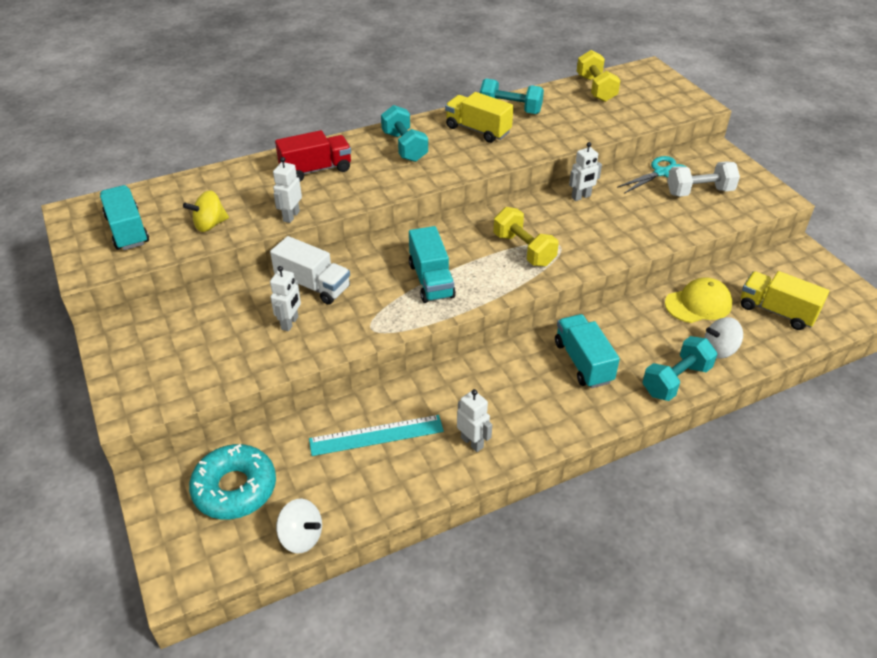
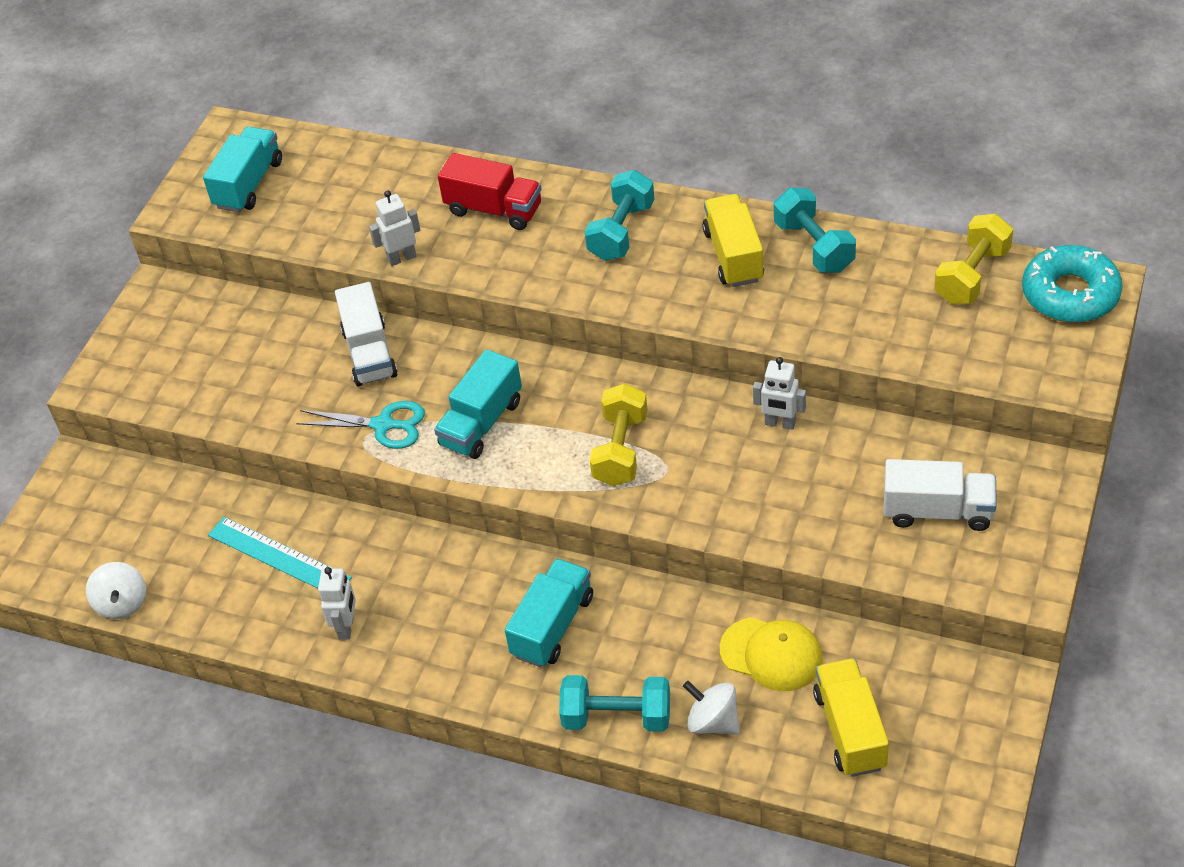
camera: 50 degrees right, 5 degrees up
(210, 225) = (321, 222): yellow spinning top -> none
(235, 488) = (123, 520): turquoise donut -> turquoise donut (1070, 294)
(290, 323) = (303, 383): white robot -> none
(661, 173) = (930, 453): turquoise scissors -> turquoise scissors (383, 425)
(699, 192) = (938, 511): white dumbbell -> white truck

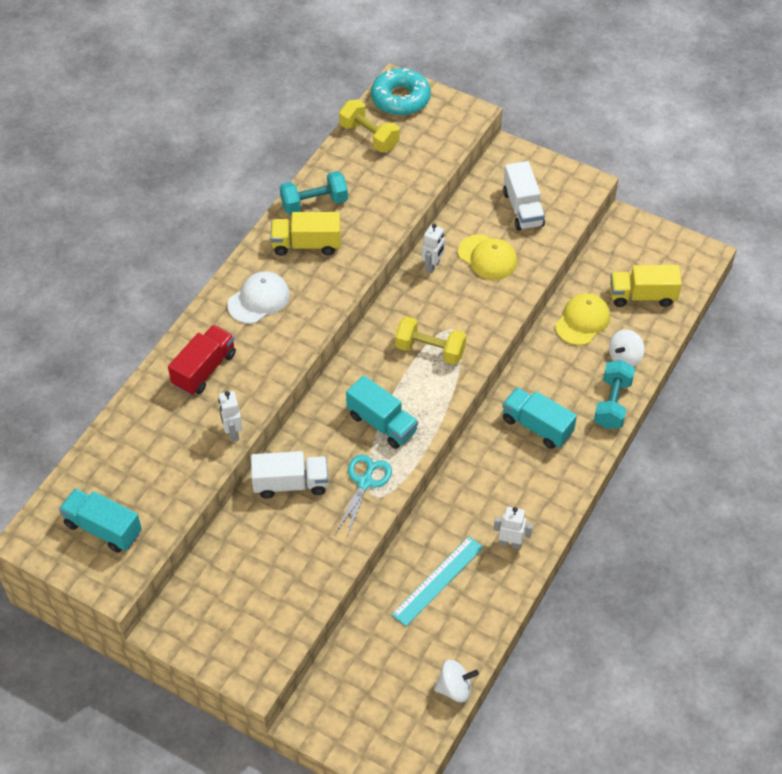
camera: 85 degrees left, 5 degrees up
(621, 232) = (259, 299): turquoise dumbbell -> white cap
(819, 485) = (487, 257): none -> yellow cap
(938, 511) = (522, 209): white truck -> white truck turned 150 degrees clockwise

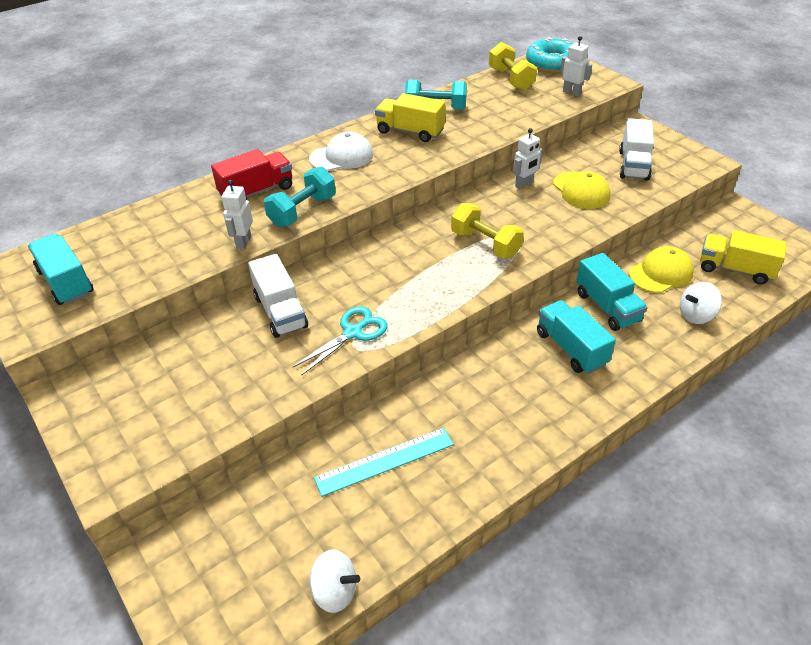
camera: 25 degrees right, 10 degrees down
(291, 484) = (280, 312): white truck -> white truck turned 45 degrees clockwise
(382, 423) = (402, 288): turquoise truck -> turquoise truck (607, 307)
(510, 543) = (486, 451): white robot -> white robot (571, 92)
(612, 403) = (666, 352): turquoise dumbbell -> turquoise dumbbell (302, 211)

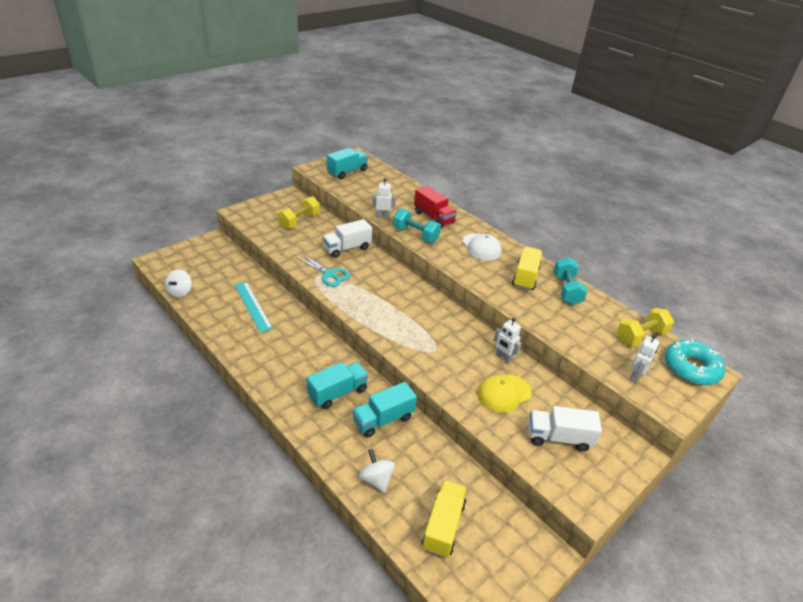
camera: 80 degrees right, 5 degrees down
(485, 244) = (420, 332): yellow dumbbell -> yellow dumbbell (299, 221)
(661, 273) = (429, 463): yellow cap -> none

